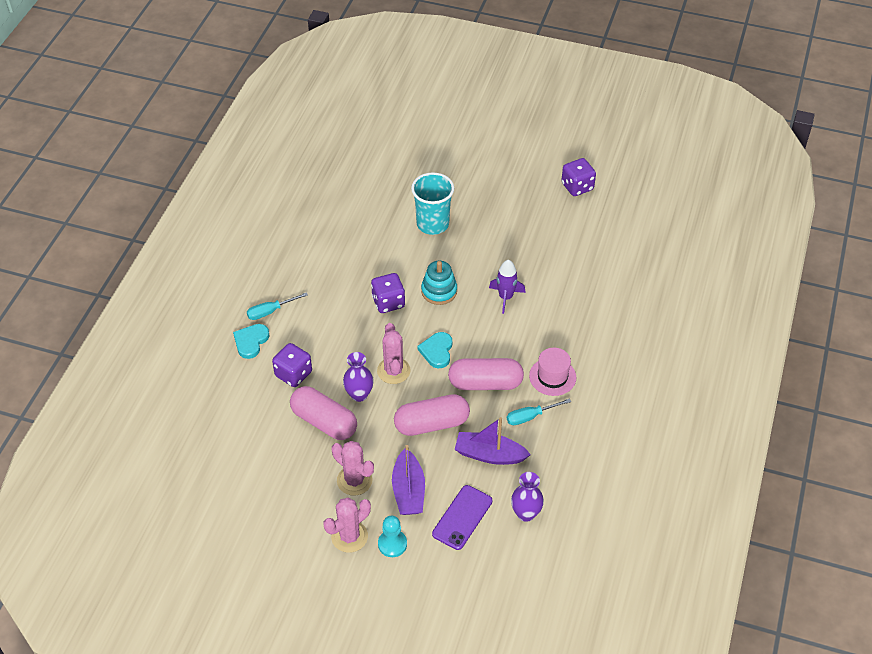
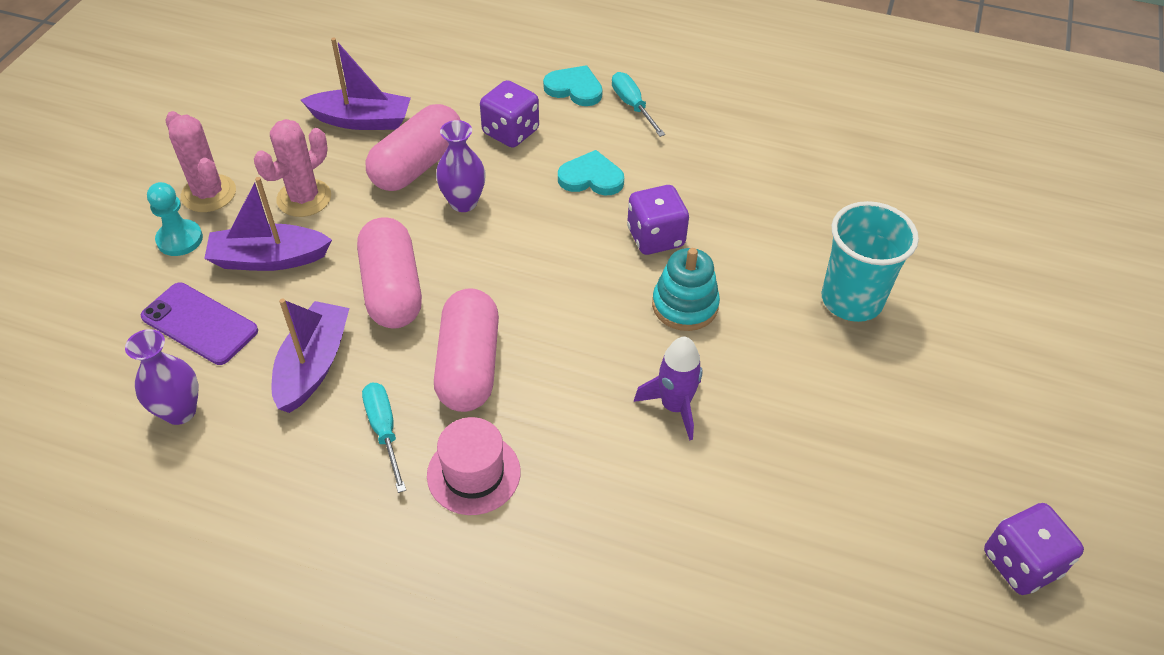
camera: 90 degrees right, 0 degrees up
(277, 458) = (362, 120): none -> purple boat
(393, 371) = (507, 243): pink cactus -> none
(437, 351) = (546, 299): turquoise heart -> turquoise heart (591, 178)

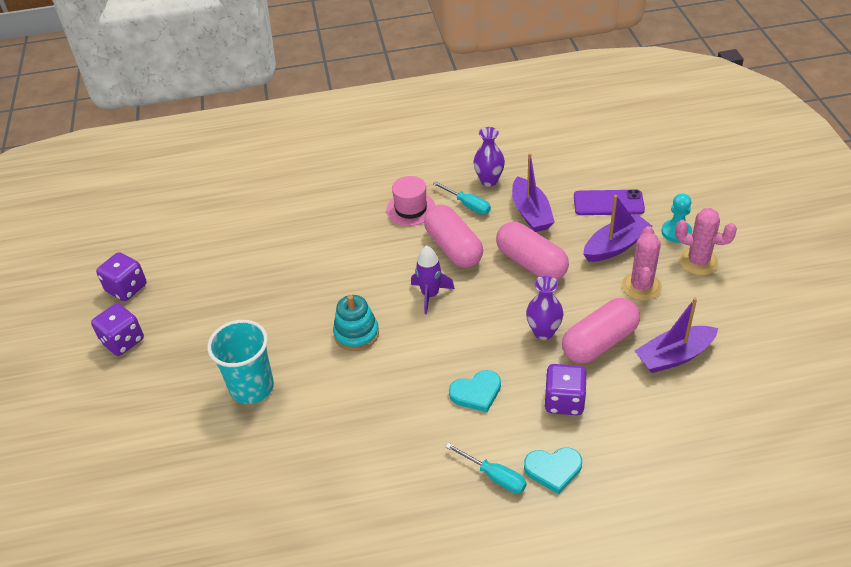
camera: 155 degrees right, 5 degrees down
(180, 411) = (568, 170): purple vase -> purple vase (489, 180)
(417, 165) = (599, 342): pink capsule -> pink capsule turned 45 degrees clockwise
(655, 237) = (402, 369): purple dice -> purple dice (123, 341)
(674, 406) = (331, 278): purple rocket -> purple rocket (430, 295)

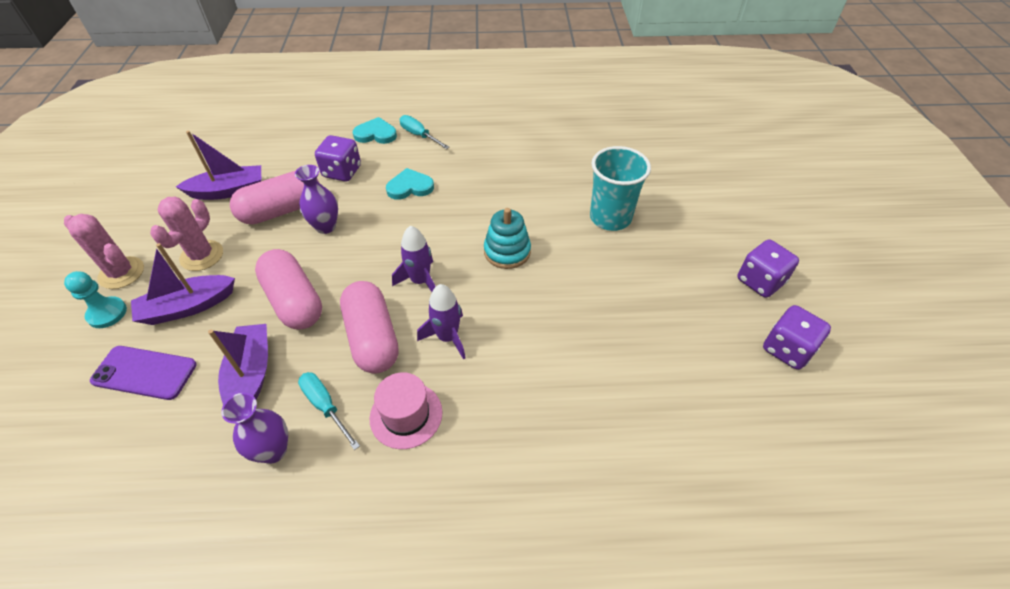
camera: 175 degrees left, 5 degrees up
(394, 257) = (447, 337): none -> purple rocket

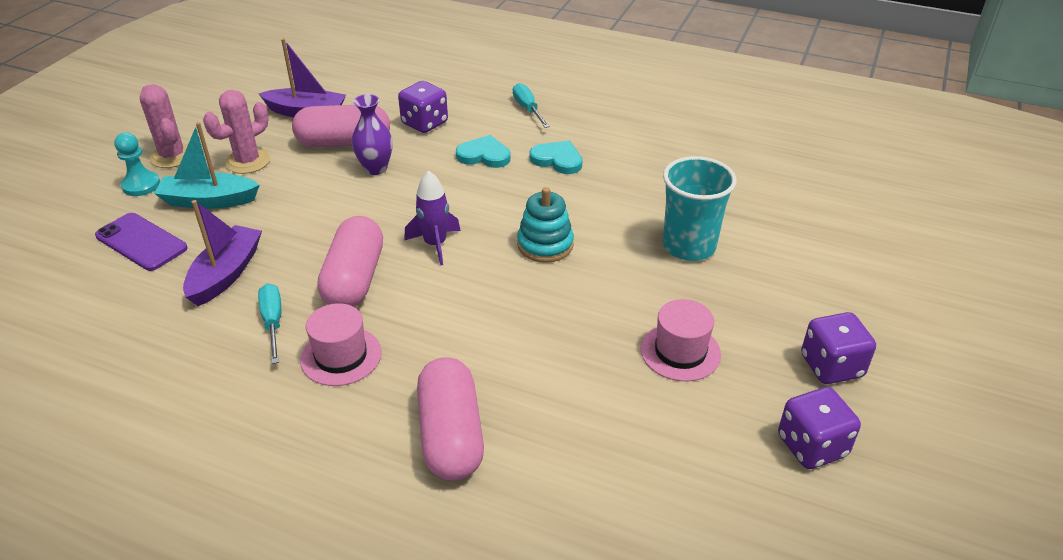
camera: 25 degrees right, 10 degrees down
(188, 307) = (209, 200): purple boat -> turquoise boat
(273, 450) = (205, 341): purple vase -> none
(294, 301) = (303, 224): pink capsule -> pink capsule (451, 435)
(376, 134) = (482, 97): turquoise heart -> turquoise heart (557, 160)
(447, 337) = (427, 303): purple rocket -> none
(658, 308) = (680, 351): none -> pink hat

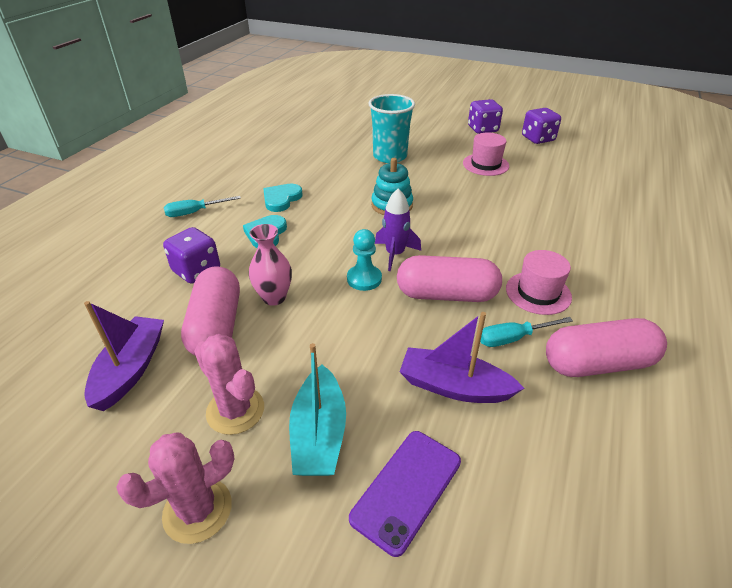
camera: 90 degrees left, 0 degrees up
(141, 185) = (272, 533): turquoise pawn -> turquoise pawn (364, 279)
(376, 168) = (274, 297): purple vase -> pink vase
(451, 435) = (587, 239): pink capsule -> pink capsule (597, 364)

